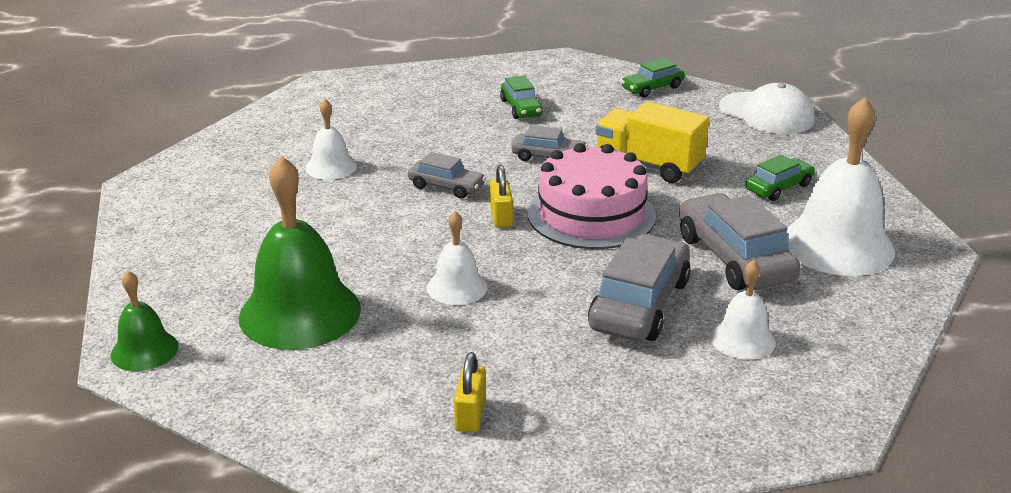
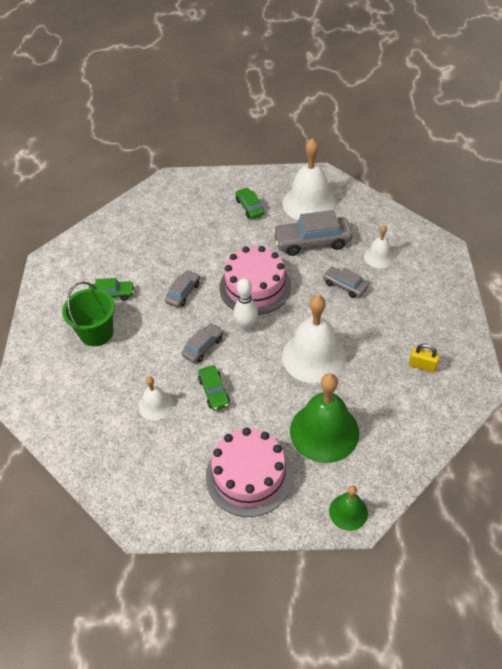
camera: 75 degrees left, 20 degrees up
(214, 253) = (249, 475): none -> pink cake
(447, 109) = (96, 333): none -> green bucket
(457, 287) = (314, 356): white bell -> white bell, size x1.92
(501, 217) = (246, 326): yellow padlock -> white bowling pin
(640, 304) = (344, 286): grey car -> grey car, size x0.56
(648, 165) = (208, 251): yellow truck -> none
(652, 88) = (112, 227): green car -> green car (214, 391)
(766, 114) = (167, 189): white cap -> none

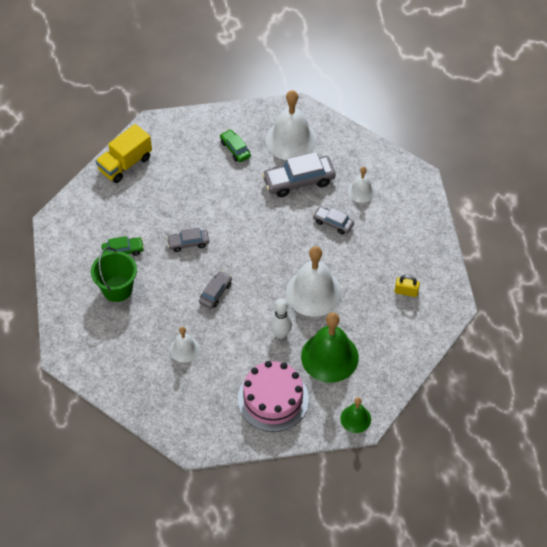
camera: 10 degrees left, 5 degrees up
(134, 213) = (125, 164): none -> yellow truck
(183, 293) = (188, 243): grey car -> grey car turned 120 degrees counterclockwise
(214, 391) = (232, 332): green car -> none
(246, 326) = (250, 270): white bowling pin -> white bowling pin (281, 333)
(255, 287) = (252, 231): pink cake -> none

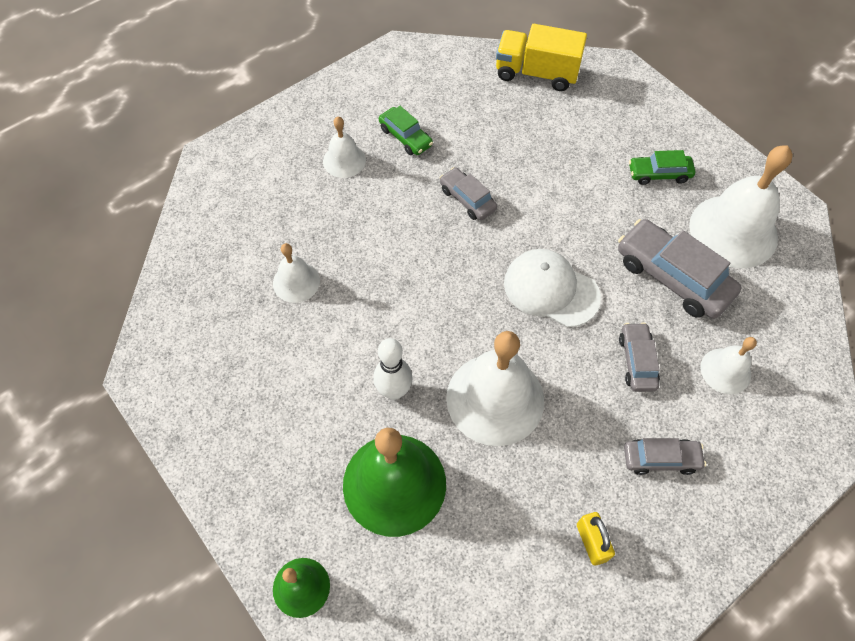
camera: 60 degrees right, 5 degrees up
(117, 289) = (344, 160): green bucket -> white bell
(215, 293) = (409, 272): grey car -> grey car (660, 459)
(235, 149) = (659, 174): green car -> green car turned 120 degrees counterclockwise
(270, 236) = (550, 289): none -> white cap
(273, 399) = (274, 440): pink cake -> none

